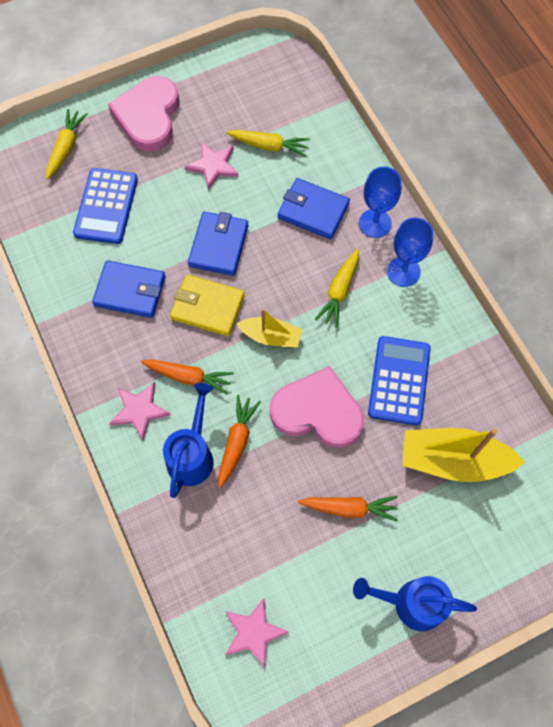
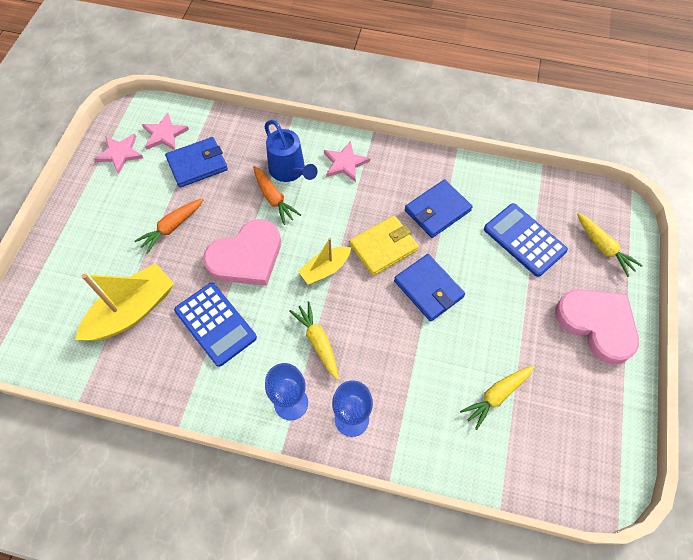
camera: 130 degrees right, 5 degrees down
(188, 377) = (342, 202): orange carrot -> none
(213, 166) = (508, 337): pink star -> pink star (120, 153)
(313, 211) = (403, 380): blue wallet -> blue wallet (197, 164)
(411, 603) = (90, 216): blue watering can -> none

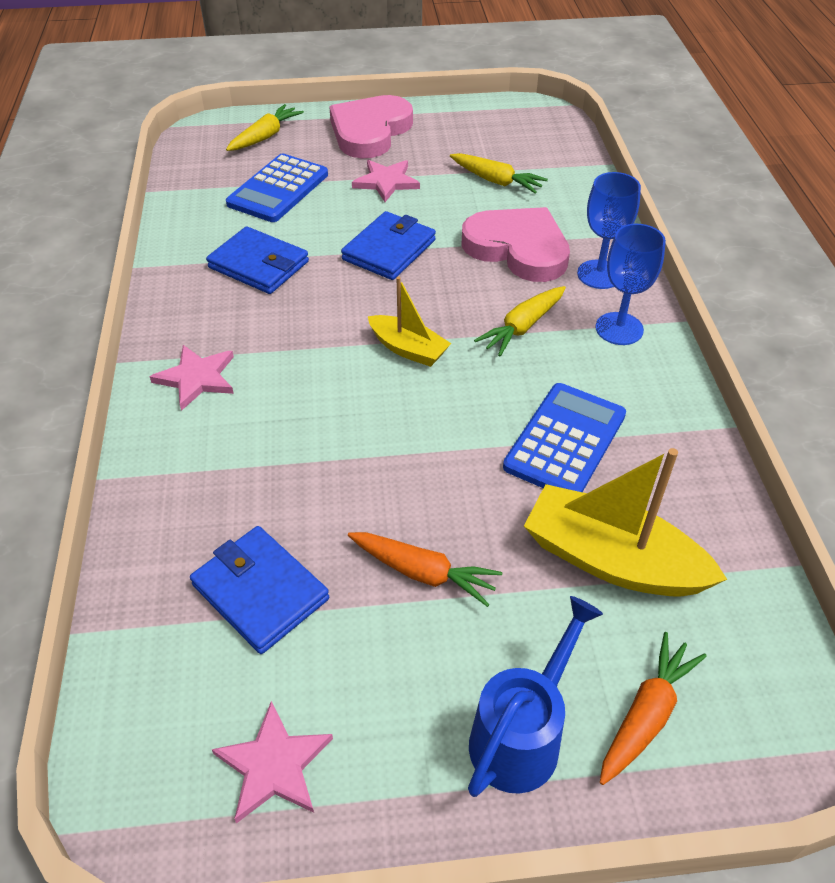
camera: 110 degrees left, 15 degrees down
(164, 134) = (192, 692): pink star -> pink star (386, 182)
(246, 257) = (432, 444): pink heart -> pink heart (518, 248)
(274, 198) = (302, 446): orange carrot -> orange carrot (646, 715)
(290, 171) = (236, 443): blue watering can -> blue watering can (522, 734)
(383, 247) = (343, 301): yellow wallet -> none

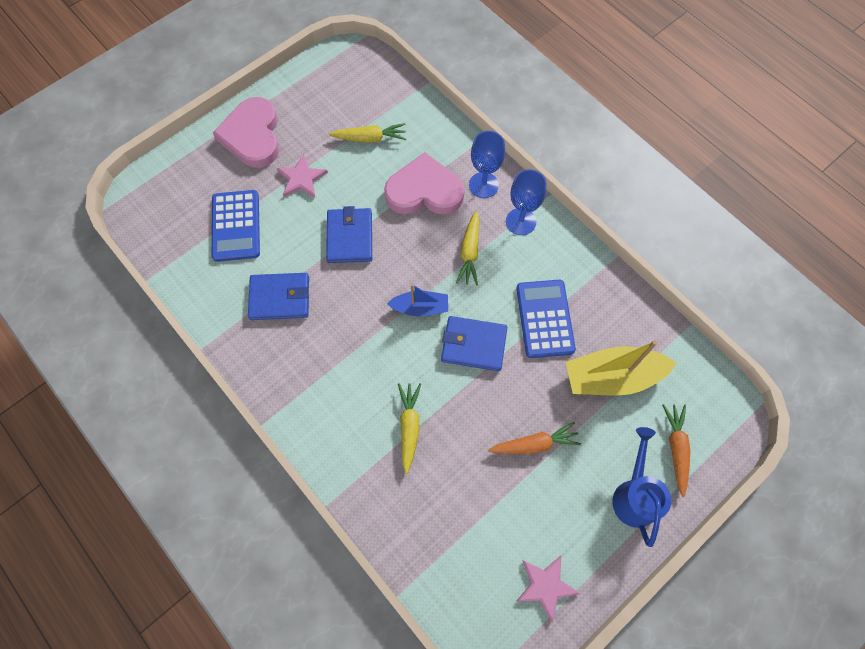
camera: 35 degrees left, 20 degrees up
(197, 378) = (319, 405): pink star -> none
(260, 592) = (468, 509): blue wallet -> blue wallet (474, 345)
(265, 136) = (183, 181): yellow carrot -> yellow carrot (409, 427)
(408, 349) = (420, 308): yellow boat -> blue boat

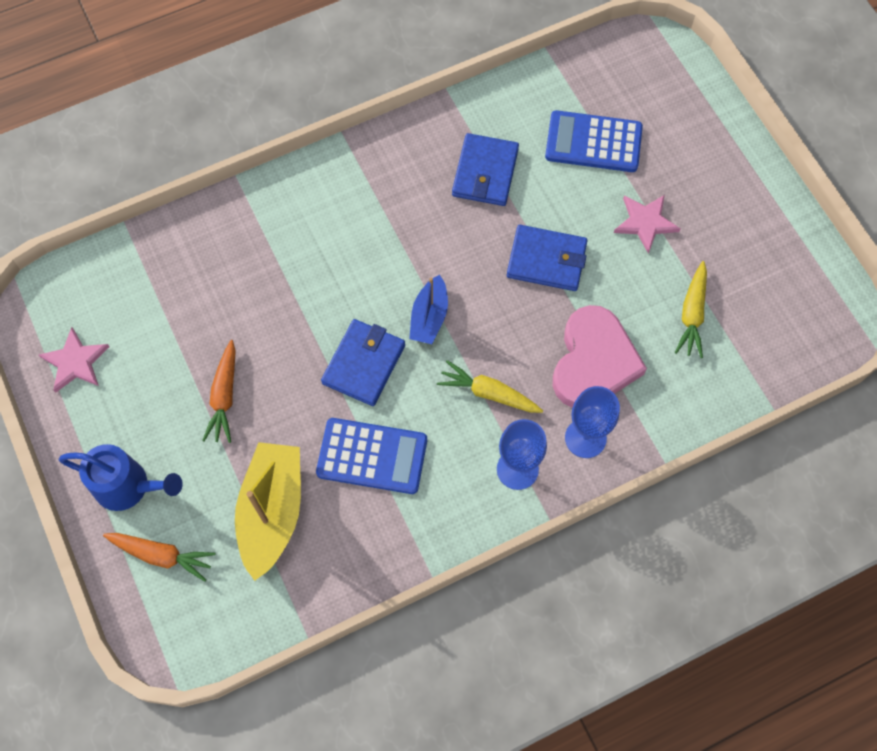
camera: 105 degrees right, 0 degrees up
(252, 136) = (723, 179): pink heart -> none
(409, 427) = (289, 271): yellow carrot -> none

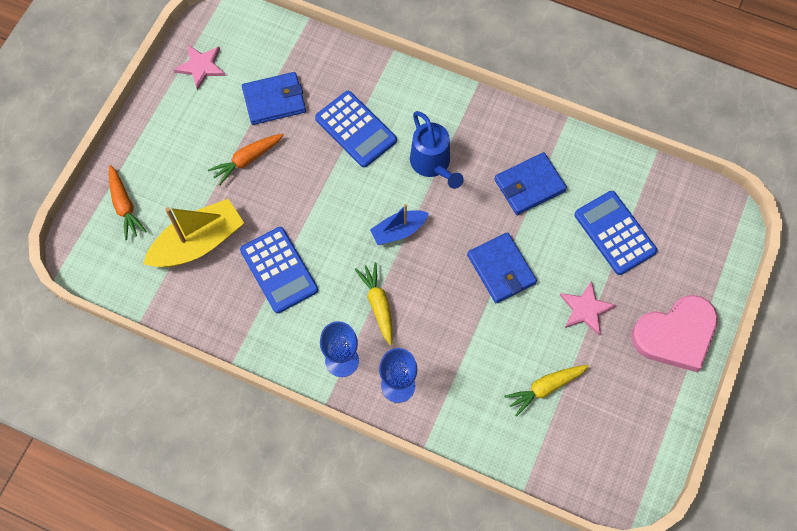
camera: 50 degrees right, 0 degrees up
(129, 487) = (150, 156): blue watering can -> blue watering can (433, 165)
(287, 273) = (356, 129): none -> blue calculator
(364, 364) = (334, 219): blue wallet -> blue wallet (274, 100)
(593, 362) = (455, 351): pink heart -> pink heart (676, 335)

